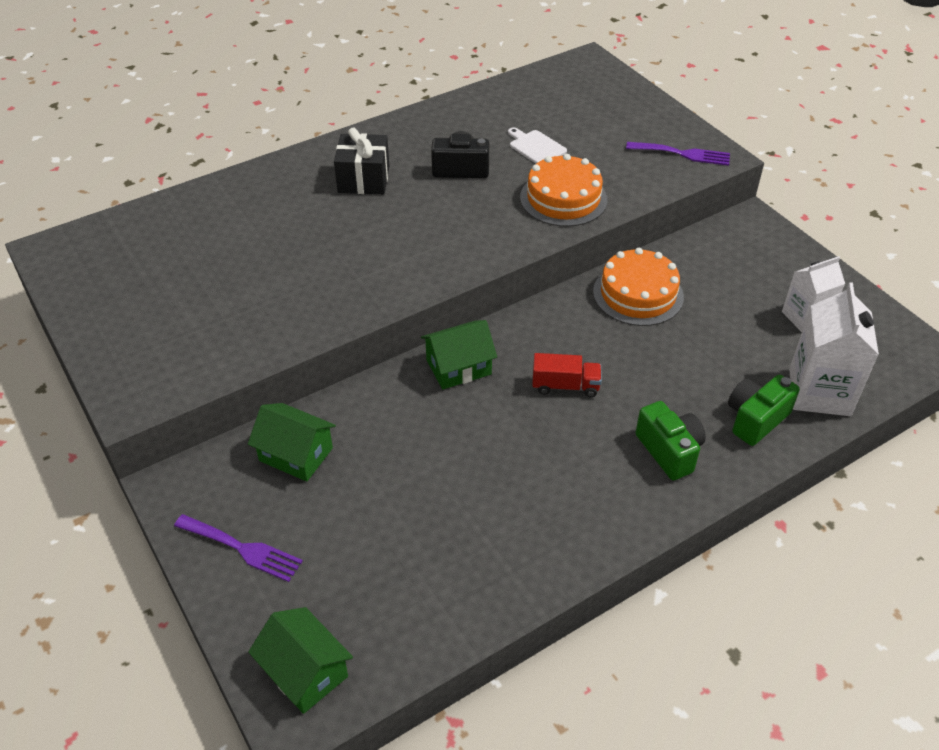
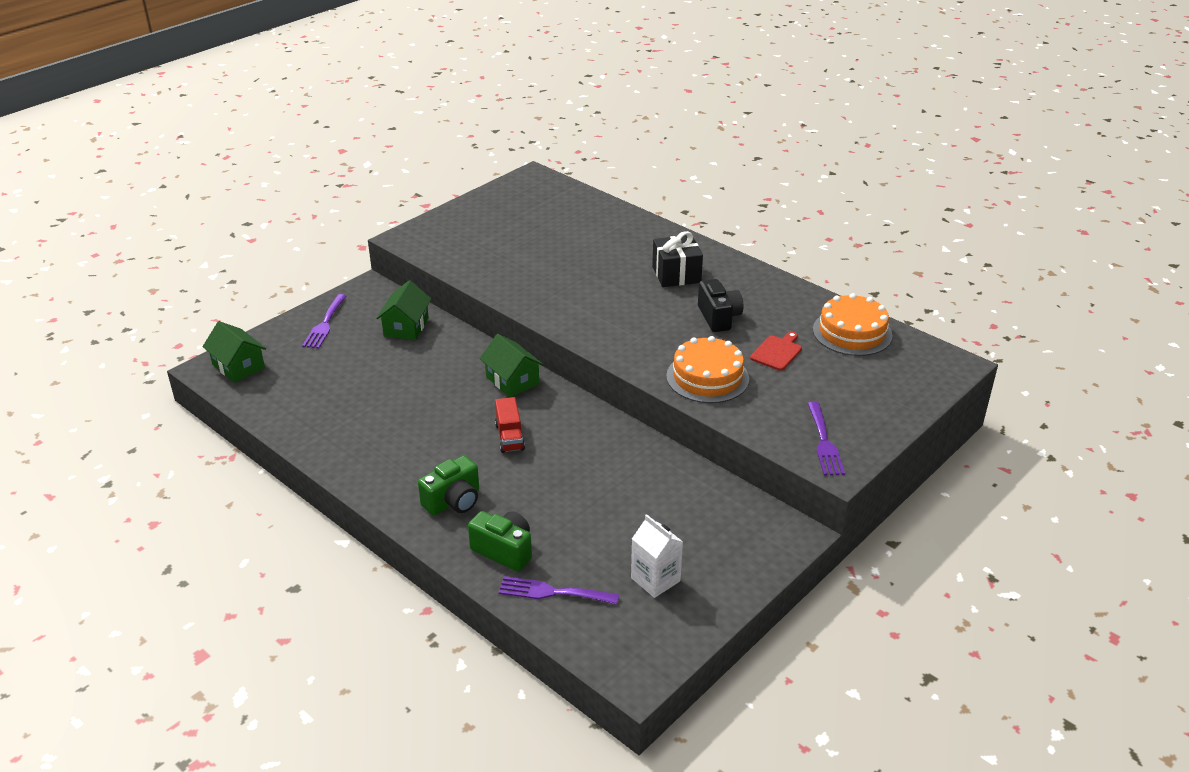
camera: 75 degrees right, 10 degrees down
(305, 672) = (238, 366): green house -> green house turned 75 degrees counterclockwise
(536, 147) = (777, 352): white cutting board -> red cutting board
(638, 294) = (640, 465): orange cake -> orange cake (852, 332)
(819, 392) = (552, 592): white carton -> purple fork

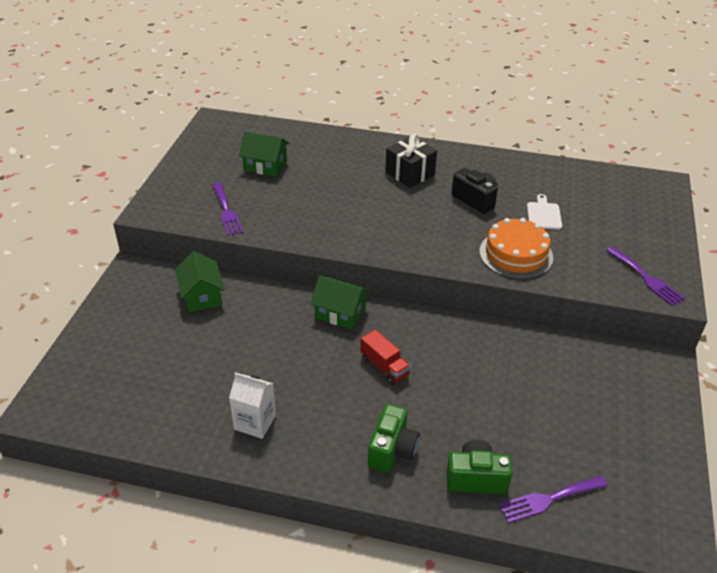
camera: 30 degrees left, 5 degrees up
(238, 366) = (67, 396): green house -> green house (265, 166)
(325, 324) = (121, 320): purple fork -> purple fork (226, 211)
(655, 579) = (612, 448): white carton -> white carton (255, 422)
(777, 352) = (543, 214): red cutting board -> white cutting board
(852, 332) = (577, 181): orange cake -> none

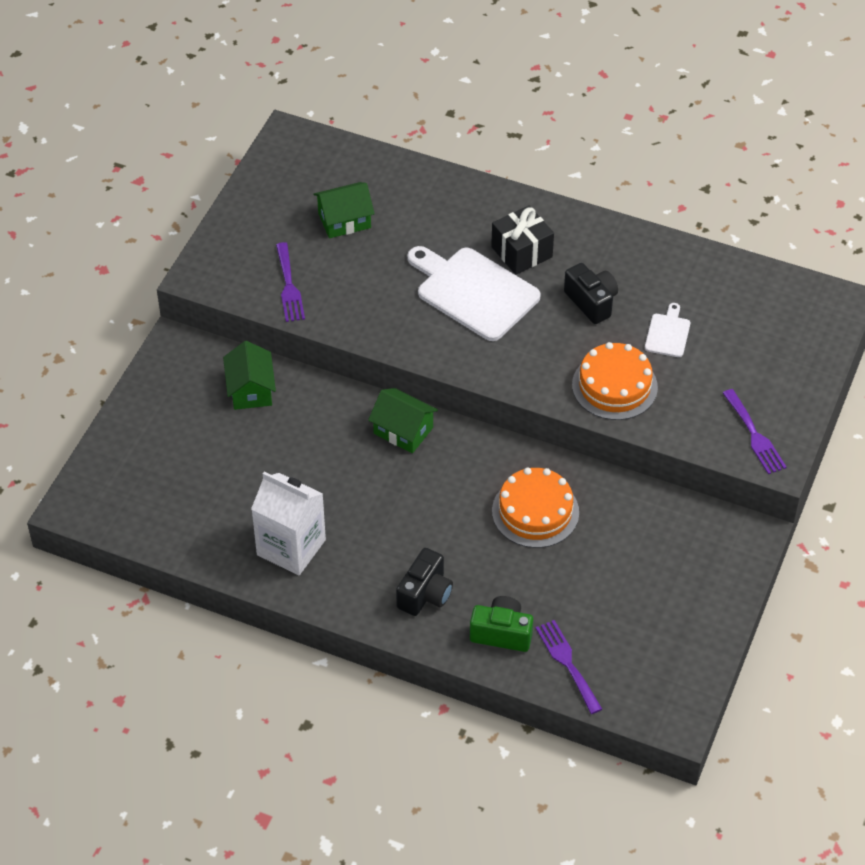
camera: 10 degrees right, 10 degrees up
(255, 422) = (291, 547): white carton -> white carton, size x1.55
(265, 166) = (344, 220): green house -> green house turned 45 degrees counterclockwise
(379, 201) = (473, 292): none -> white cutting board
(384, 367) = (438, 502): red truck -> none
(392, 450) = (425, 594): green camera -> black camera
(473, 364) = (535, 511): none -> orange cake
(548, 499) = (567, 663): purple fork -> purple fork turned 75 degrees clockwise

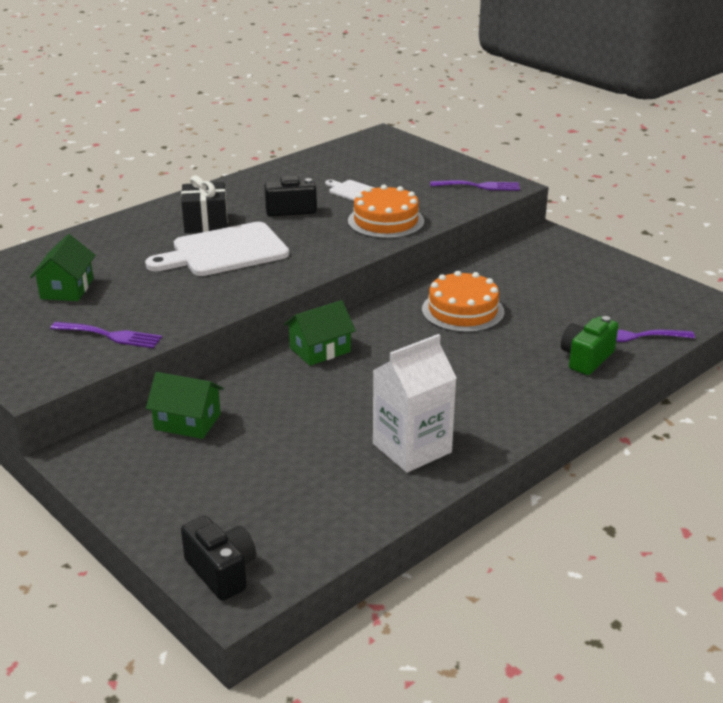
camera: 65 degrees left, 20 degrees down
(425, 594) = (519, 386): black camera -> black camera (221, 571)

